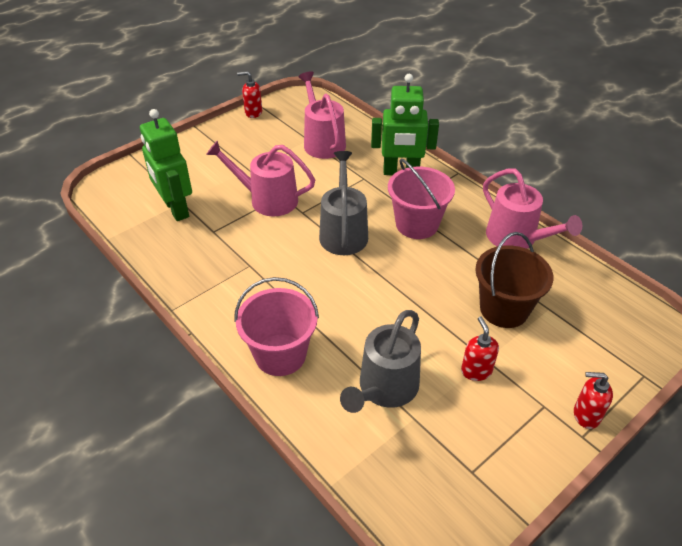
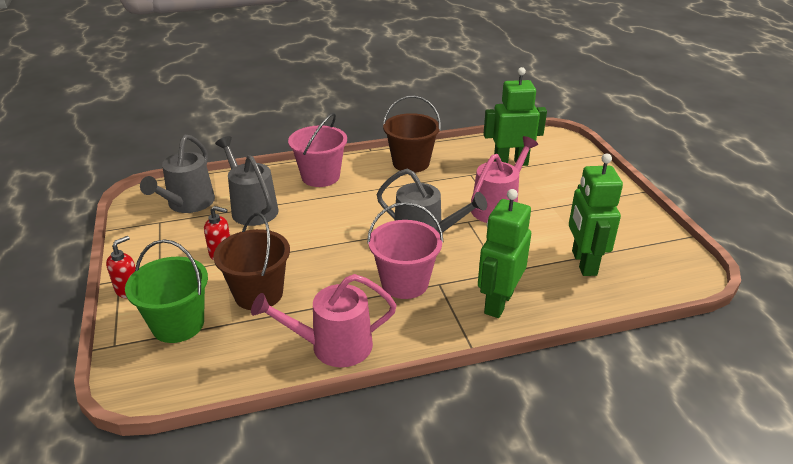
camera: 115 degrees right, 10 degrees down
(209, 284) = (411, 163): none -> brown bucket
(253, 112) = (662, 230): red soap dispenser -> none
(322, 142) = (583, 263): pink watering can -> green robot
(418, 465) = (188, 204): none -> grey watering can
(584, 344) = (178, 324): none -> green bucket

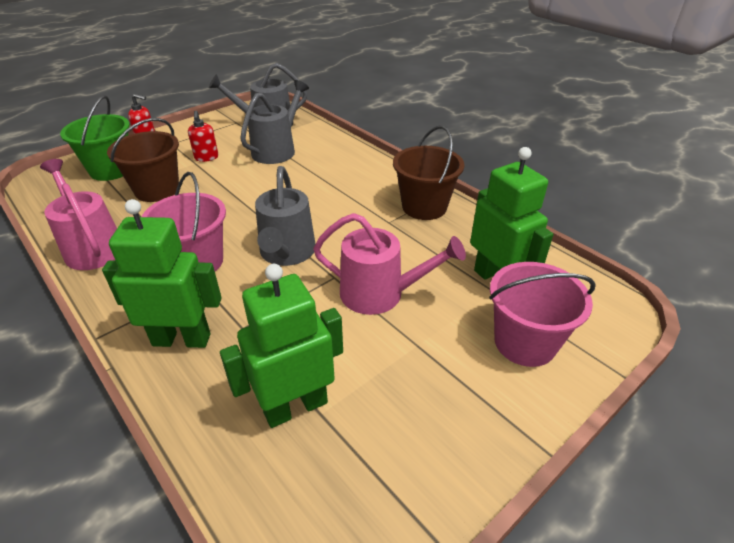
camera: 65 degrees right, 5 degrees up
(320, 176) = (352, 165): pink bucket -> pink bucket (525, 342)

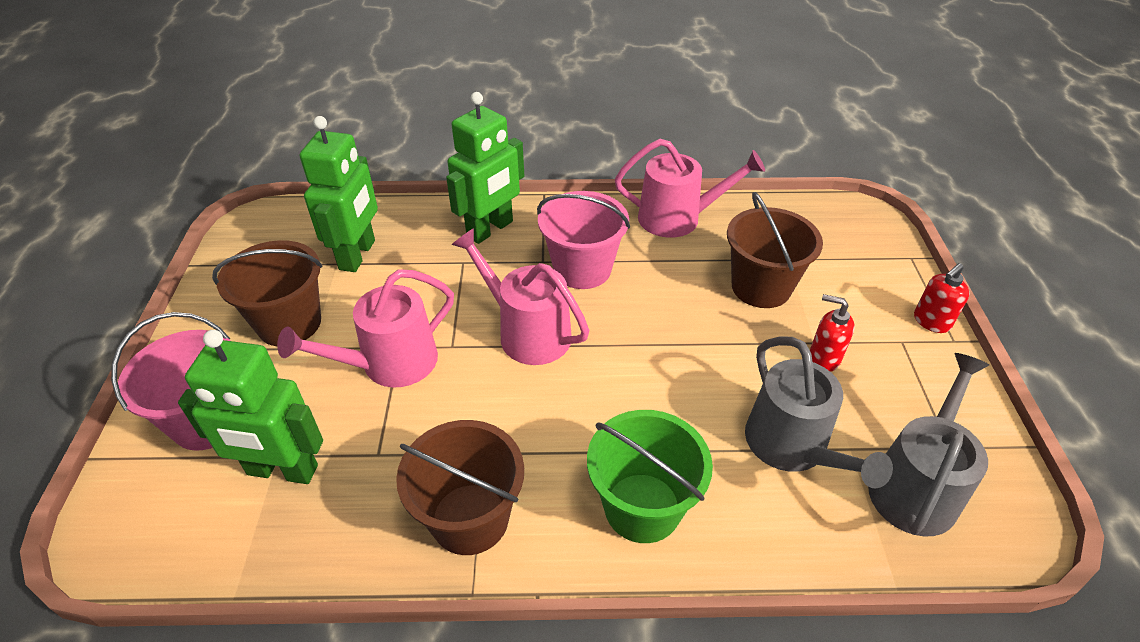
camera: 130 degrees right, 5 degrees up
(111, 170) = (848, 267): green bucket -> green bucket (642, 507)
(286, 253) = (527, 332): grey watering can -> pink watering can
(414, 379) = (289, 323): none -> brown bucket

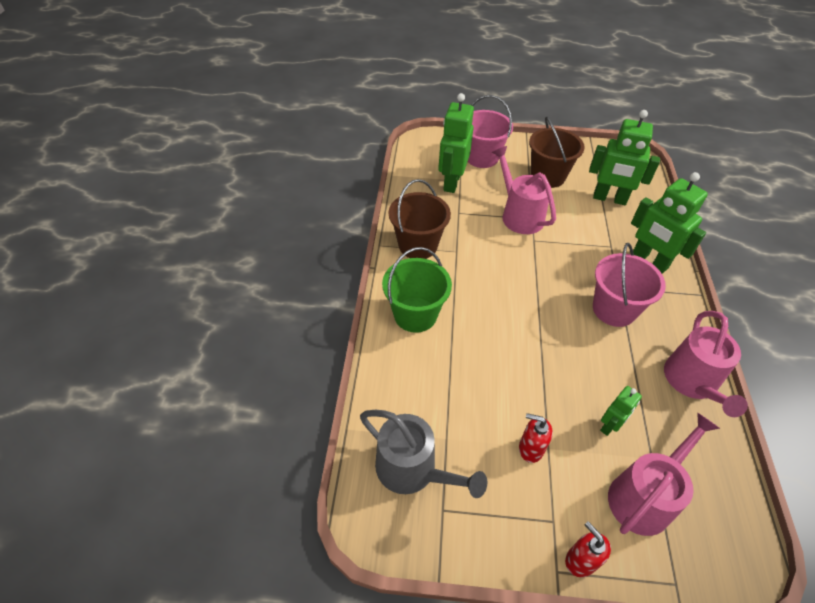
camera: 95 degrees right, 5 degrees up
(527, 332) = (547, 275): pink watering can -> pink watering can (644, 496)
(761, 287) = (610, 426): brown bucket -> green robot
(792, 447) = (450, 402): grey watering can -> none
(823, 359) = (530, 448): red soap dispenser -> red soap dispenser turned 105 degrees counterclockwise

